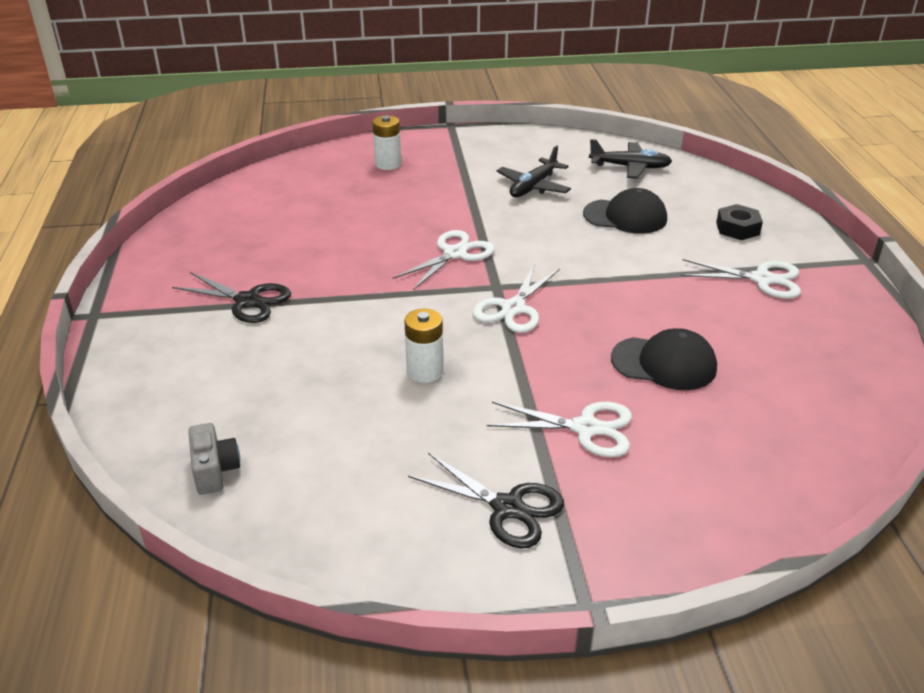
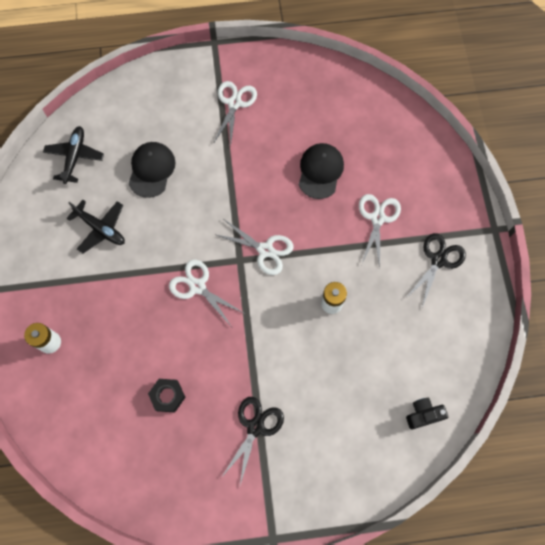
camera: 90 degrees left, 35 degrees up
(215, 470) = (423, 414): grey camera -> black camera
(737, 228) = (172, 103): black nut -> black nut (167, 396)

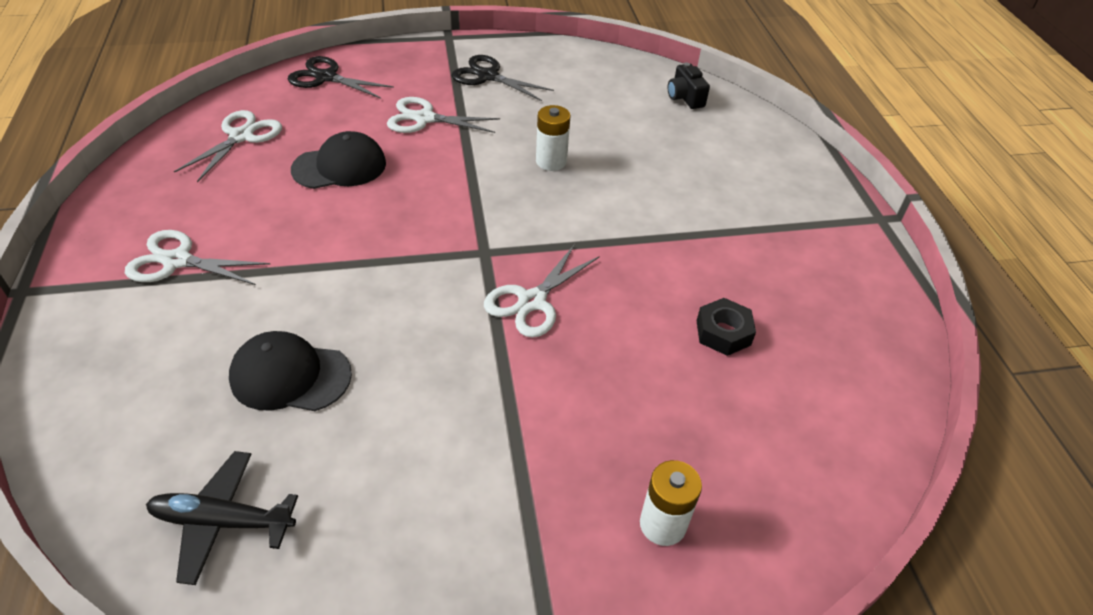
camera: 95 degrees left, 25 degrees down
(101, 228) = (411, 453): black plane -> none
(255, 427) = (741, 234): black scissors -> black scissors (326, 77)
(265, 250) = (469, 223): white scissors -> white scissors (242, 136)
(320, 171) = (340, 166): black cap -> black cap turned 150 degrees clockwise

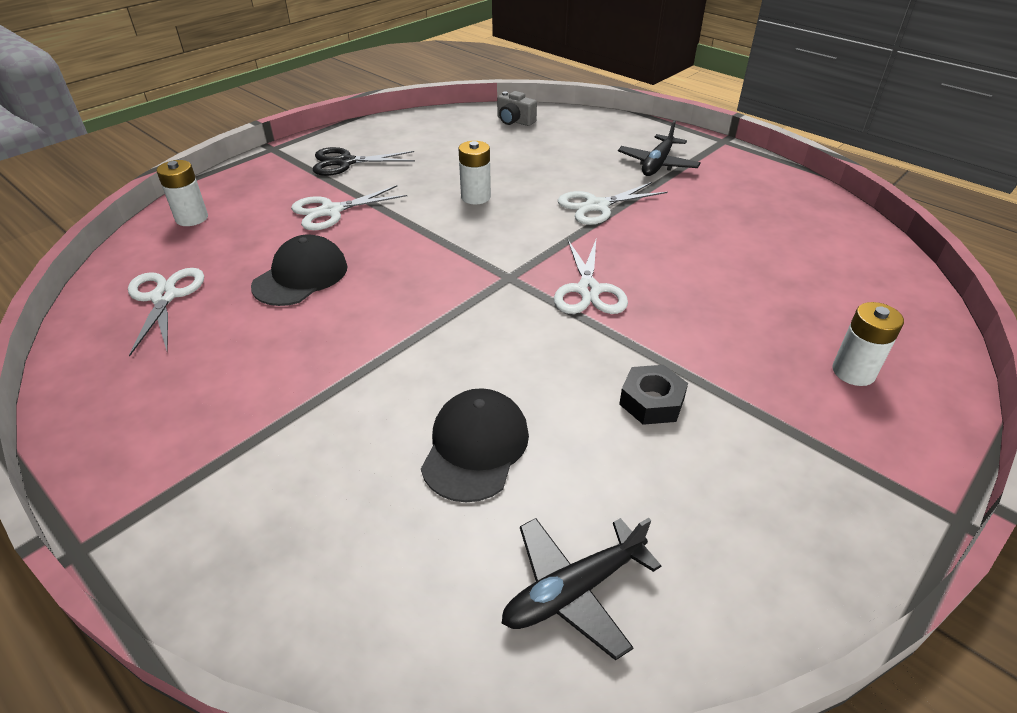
camera: 35 degrees left, 5 degrees down
(177, 261) = (235, 425): white scissors -> white scissors (596, 206)
(290, 376) = (475, 447): black cap -> black cap turned 135 degrees clockwise
(326, 77) = (192, 218): black scissors -> white battery
(685, 97) = (514, 121): black camera -> grey camera
(723, 332) = (730, 244): black nut -> black nut (651, 401)
(767, 211) = (657, 164): none -> black plane

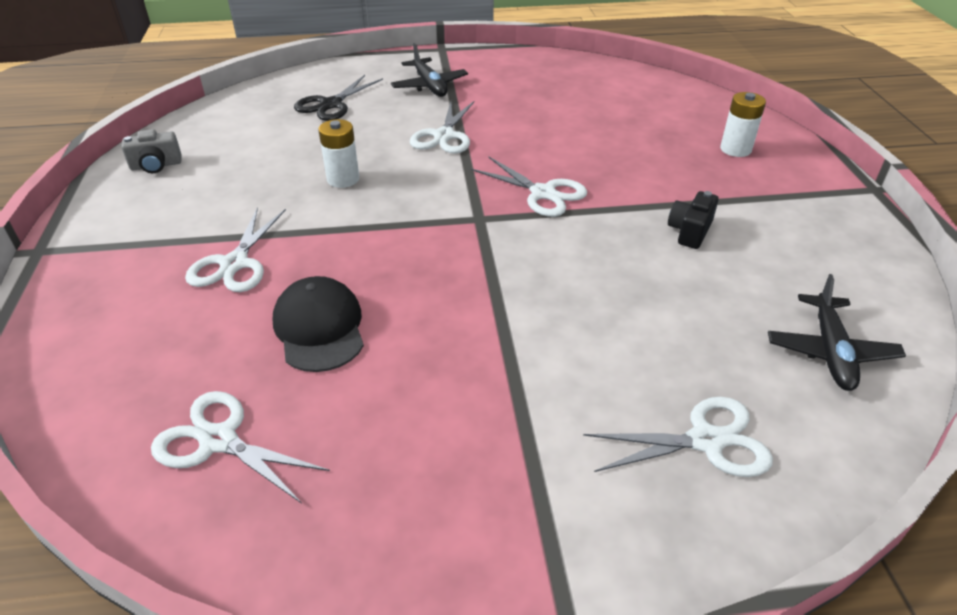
camera: 50 degrees left, 0 degrees up
(192, 218) = (86, 364): white battery -> none
(345, 162) = (158, 218): black scissors -> black scissors (330, 104)
(350, 541) = (706, 441): none -> white scissors
(475, 447) = (661, 330): black cap -> none
(514, 121) = (256, 105): grey camera -> grey camera (156, 165)
(651, 401) = (689, 231): black nut -> black camera

